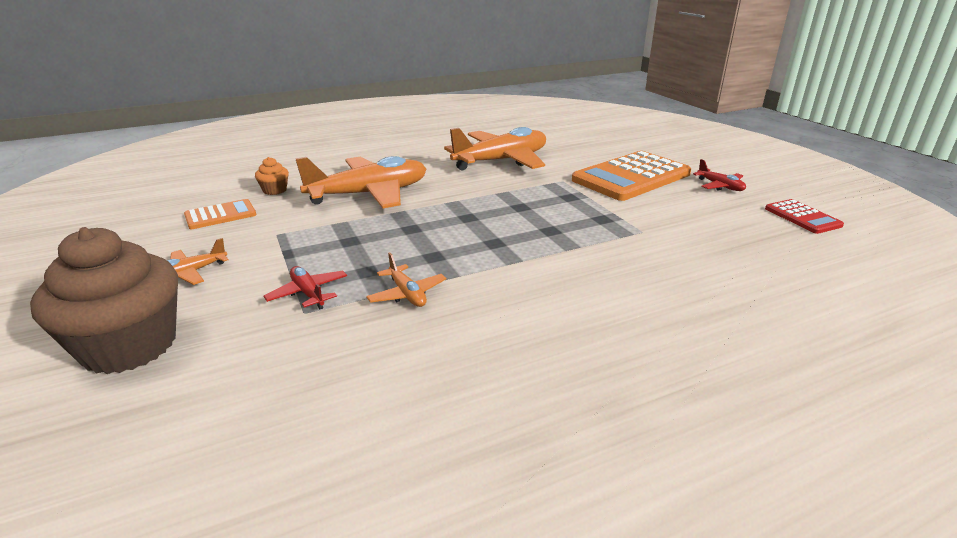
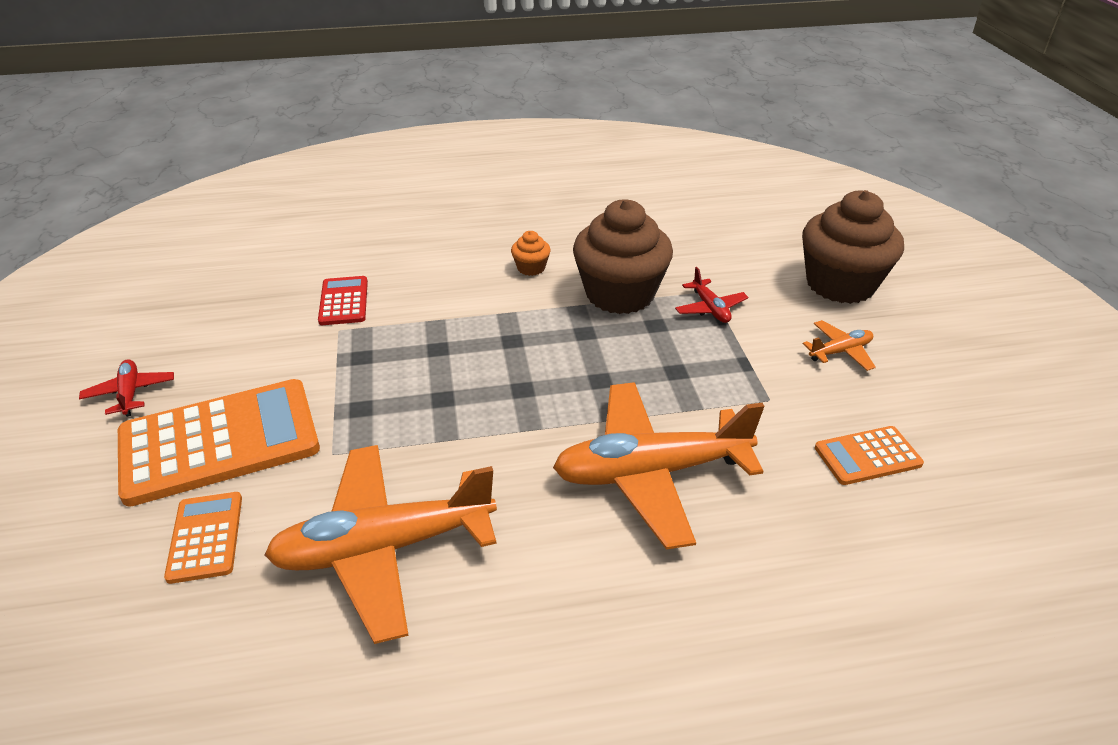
camera: 165 degrees left, 10 degrees up
(275, 190) = (812, 516): orange cupcake -> orange cupcake (531, 268)
(407, 294) = (620, 294): orange plane -> brown cupcake
(588, 155) = (205, 537): none -> orange calculator
(802, 217) = (138, 319): red calculator -> red calculator (343, 301)

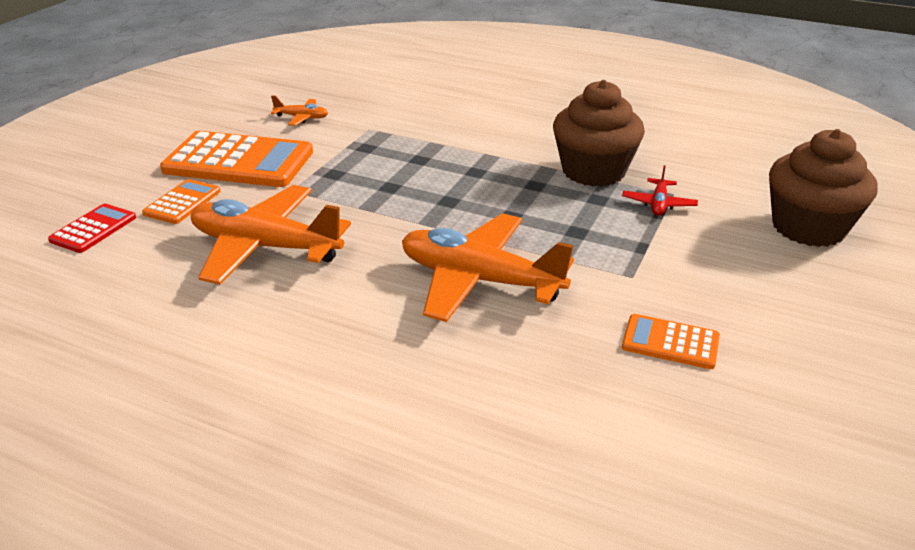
camera: 35 degrees right, 5 degrees down
(130, 393) = (220, 122): red plane -> none
(343, 301) = (390, 114): red calculator -> red calculator (93, 229)
(531, 268) = (543, 135): orange cupcake -> none
(840, 351) = (741, 270): orange plane -> orange plane (302, 118)

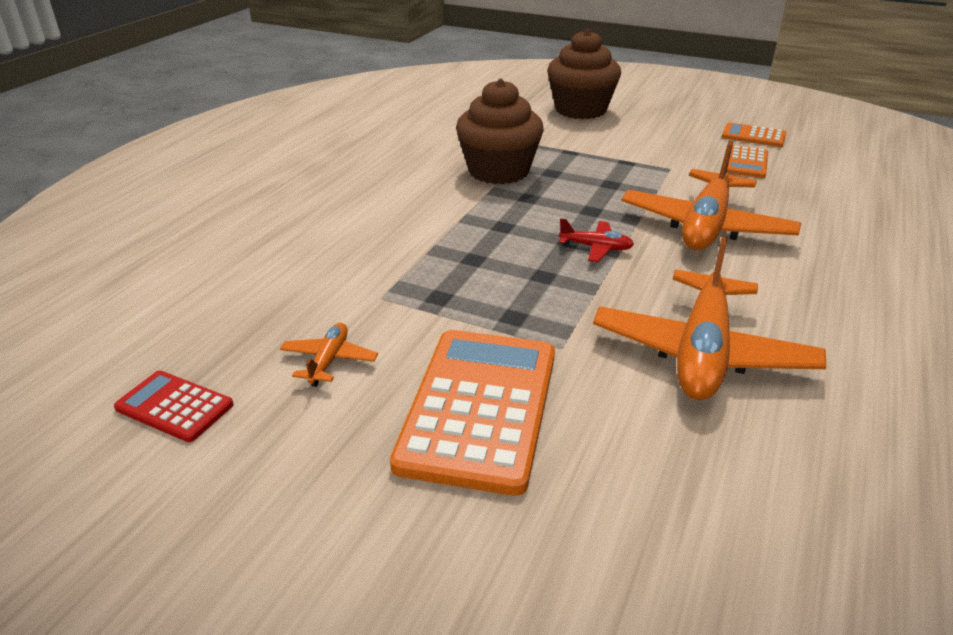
camera: 90 degrees left, 0 degrees up
(93, 229) = (721, 538): red calculator -> red calculator (174, 407)
(182, 202) = (615, 447): orange calculator -> orange calculator (753, 136)
(658, 204) = (556, 151): red plane -> red plane (596, 248)

